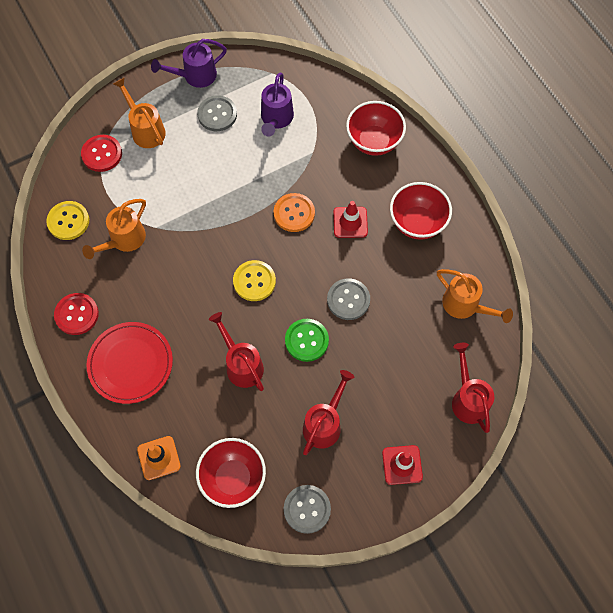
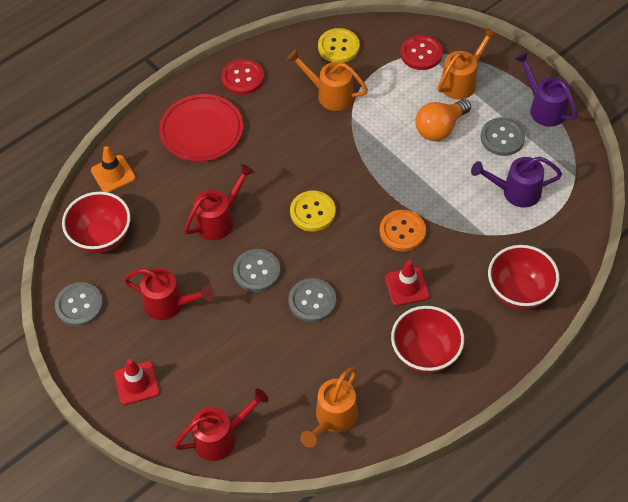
camera: 80 degrees right, 10 degrees down
(192, 159) = (440, 128): none -> orange light bulb
(306, 340) = (257, 271): green button -> grey button

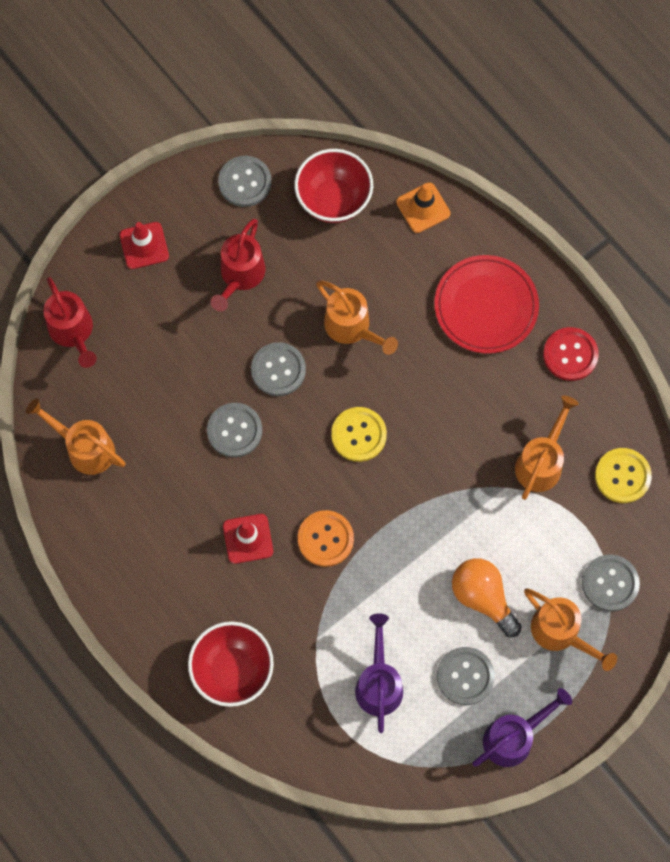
camera: 90 degrees right, 15 degrees up
(219, 220) = (352, 328): red watering can -> orange watering can
(421, 53) = (610, 583): red button -> grey button
(425, 353) = (157, 553): red bowl -> none

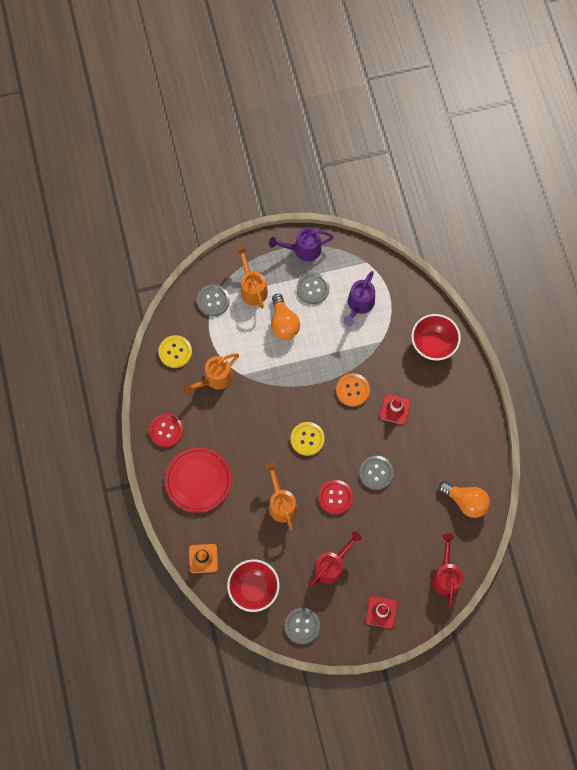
camera: 155 degrees left, 0 degrees up
(85, 448) = (465, 501): orange watering can -> orange light bulb
(278, 370) = (335, 497): grey button -> red button

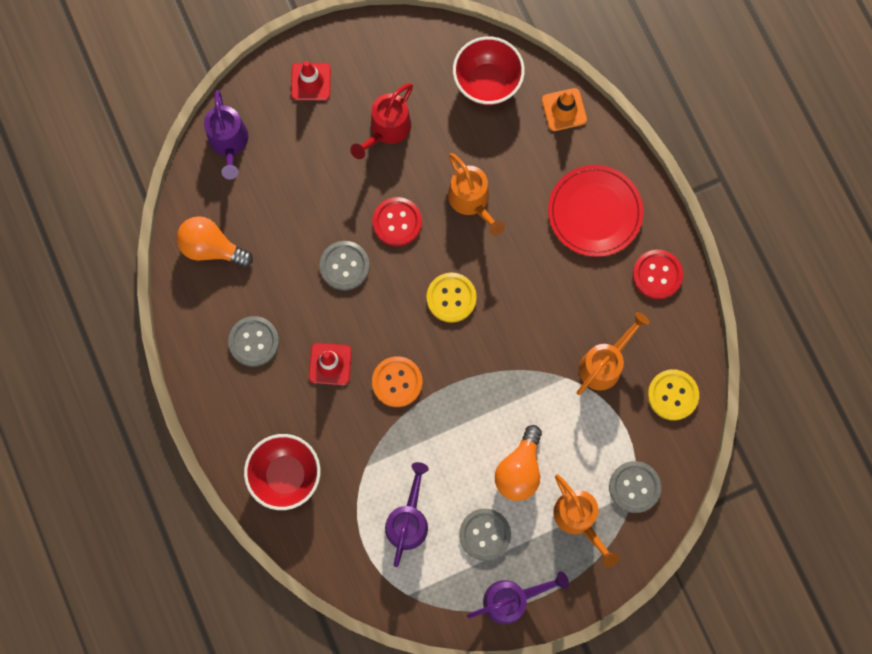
camera: 170 degrees right, 5 degrees up
(283, 323) = (519, 469): orange light bulb -> orange light bulb turned 135 degrees counterclockwise
(302, 626) = (413, 47): grey button -> grey button (254, 341)
(445, 575) = (229, 143): red watering can -> purple watering can

